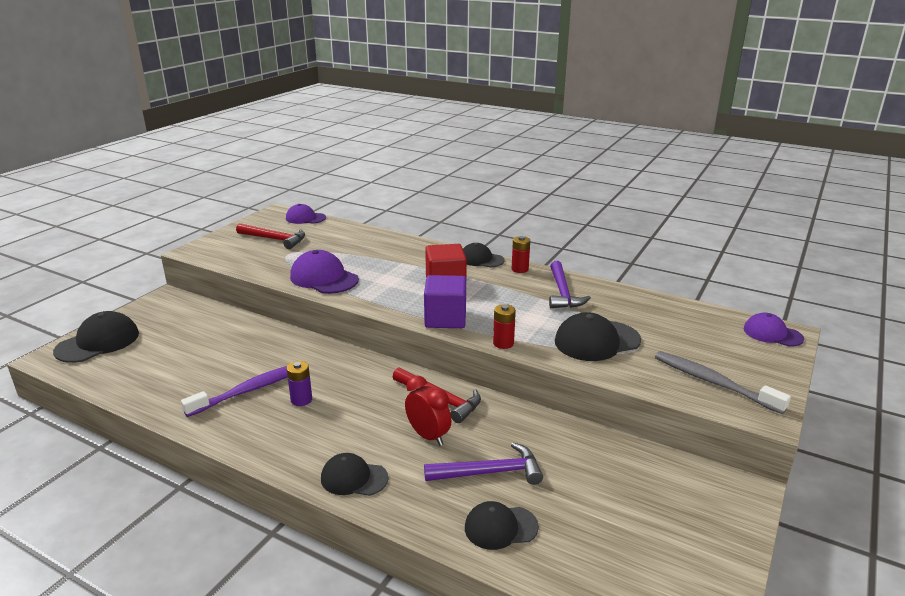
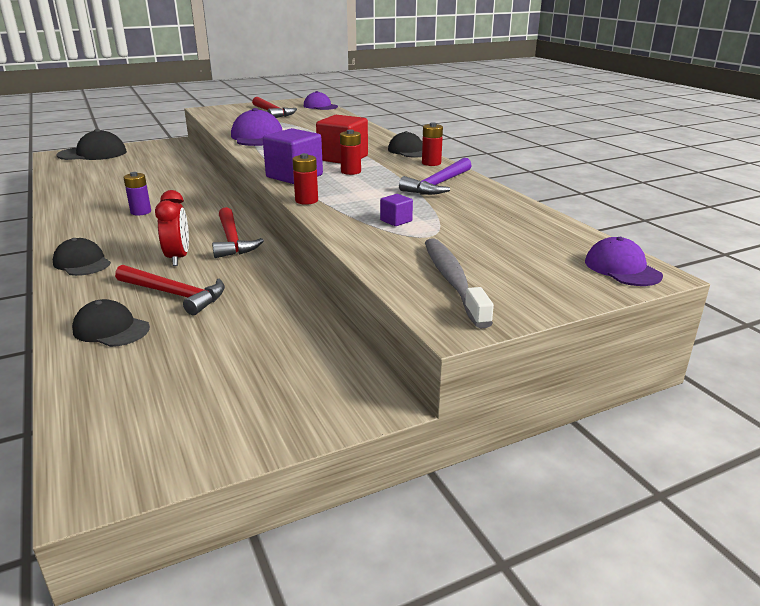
camera: 35 degrees right, 0 degrees up
(249, 390) = (122, 198): purple toothbrush -> none
(479, 298) = (351, 172): none -> red battery
(490, 472) = (175, 295): purple hammer -> red hammer
(597, 341) = (396, 221): black cap -> purple cube

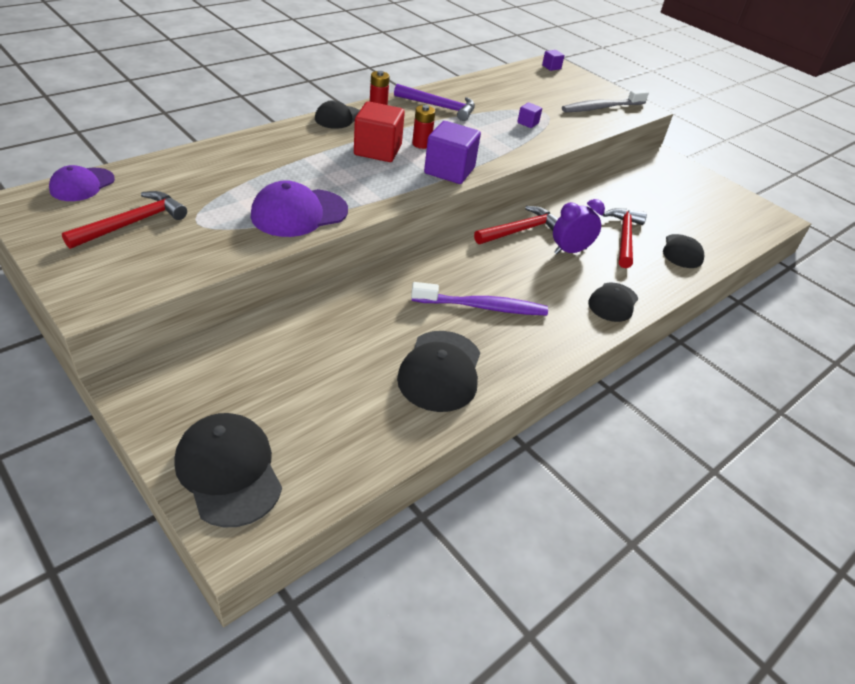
camera: 110 degrees left, 15 degrees up
(95, 194) = (440, 371): none -> black cap
(141, 212) = (482, 307): purple battery -> purple toothbrush
(178, 258) = (570, 251): red clock -> purple clock
(306, 201) = (510, 159): red battery -> none
(622, 268) = (551, 67): purple cap -> purple cube

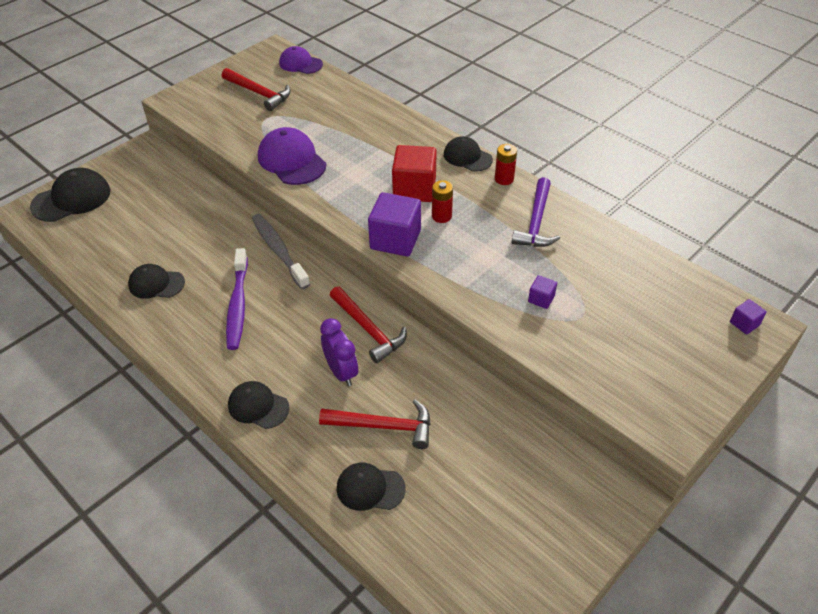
camera: 90 degrees right, 5 degrees up
(440, 371) = (156, 284): black cap -> black cap, size x0.65
(601, 108) = (638, 379): grey toothbrush -> grey toothbrush (279, 250)

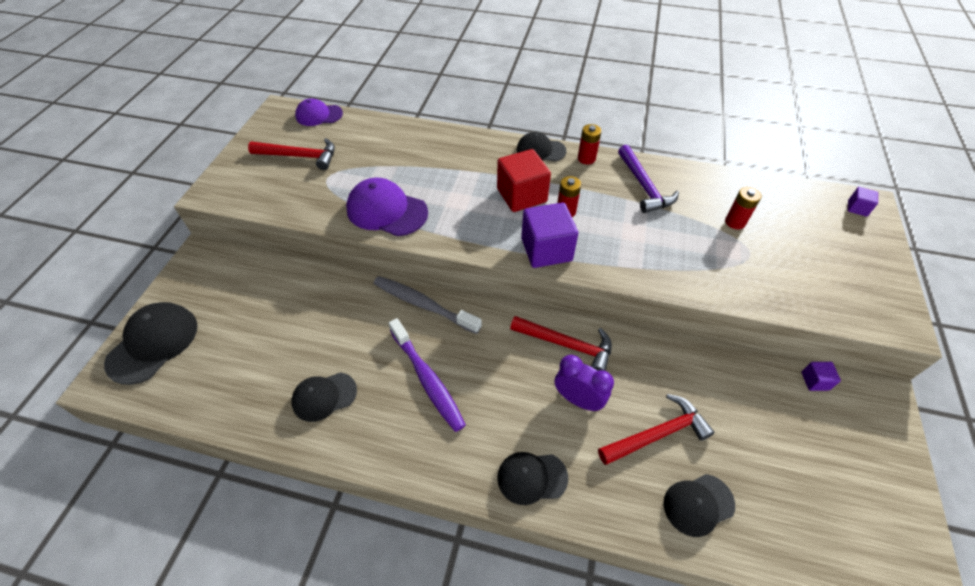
camera: 30 degrees left, 5 degrees up
(541, 299) = (708, 252): purple cube -> purple cube (815, 381)
(595, 285) = (735, 222): none -> red battery

